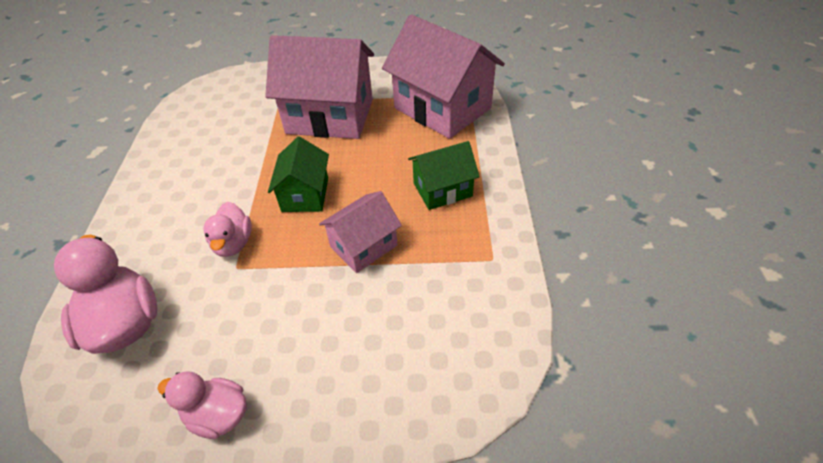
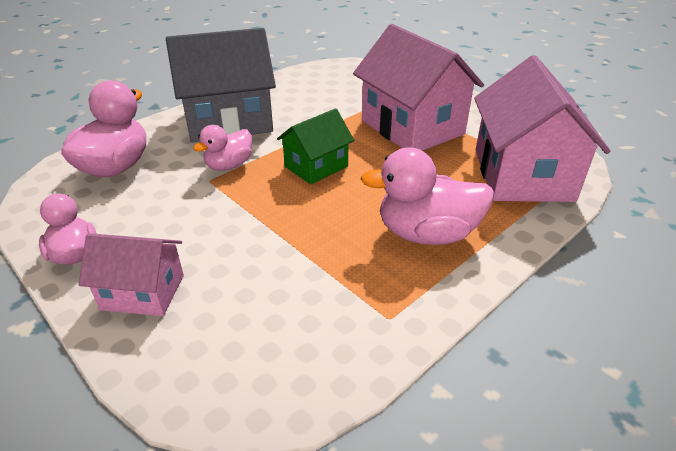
camera: 45 degrees right, 10 degrees down
(169, 206) = (229, 121): none -> grey house
(364, 246) = (303, 227): pink house -> pink house (143, 292)
(442, 189) = (426, 234): green house -> pink duck

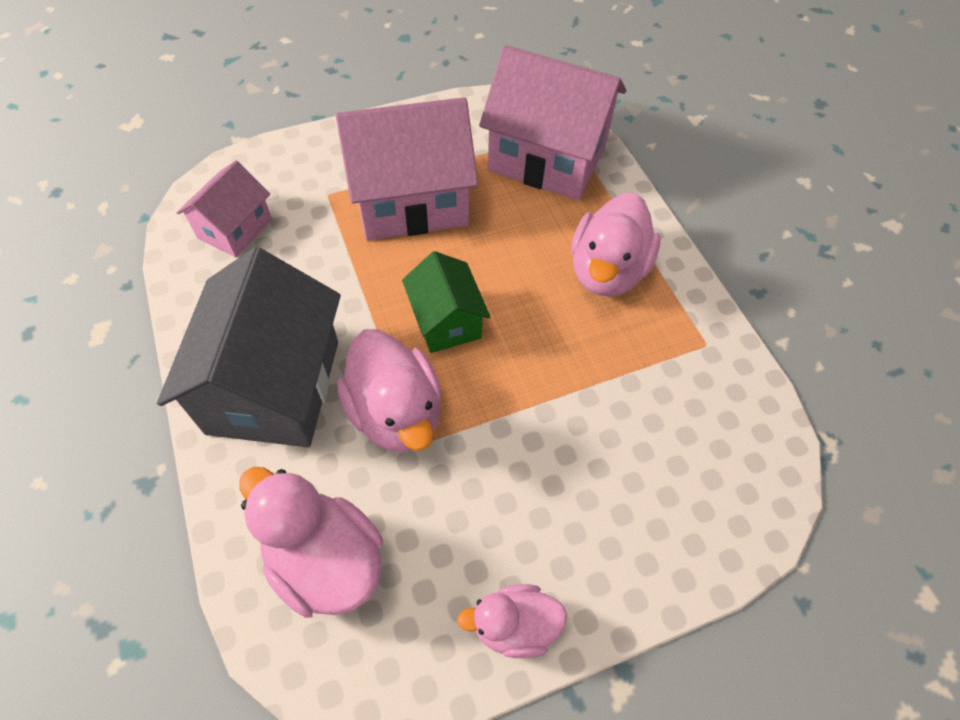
camera: 70 degrees left, 20 degrees up
(143, 292) = (610, 550): pink house -> pink house (235, 229)
(229, 165) = (396, 413): pink duck -> pink duck, size x1.64

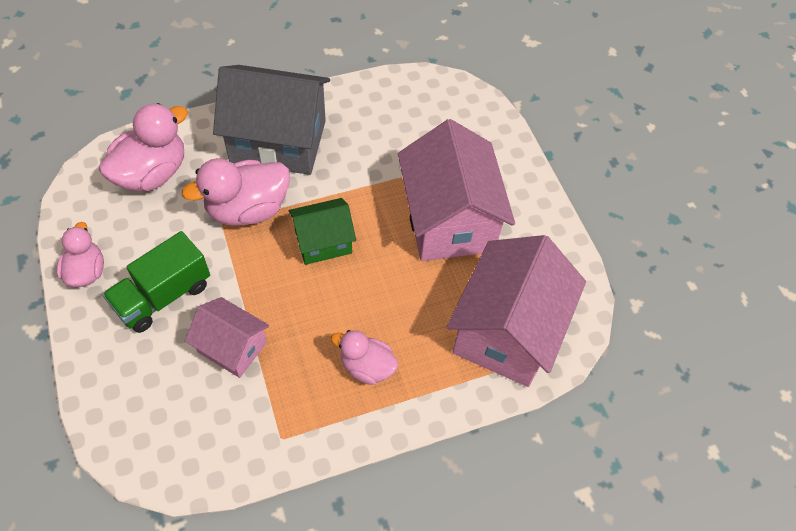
camera: 90 degrees right, 0 degrees up
(235, 229) = (418, 109): pink house -> pink house (232, 347)
(544, 502) = (163, 296): none -> green truck
(607, 271) = (366, 366): pink duck -> pink duck, size x0.61

